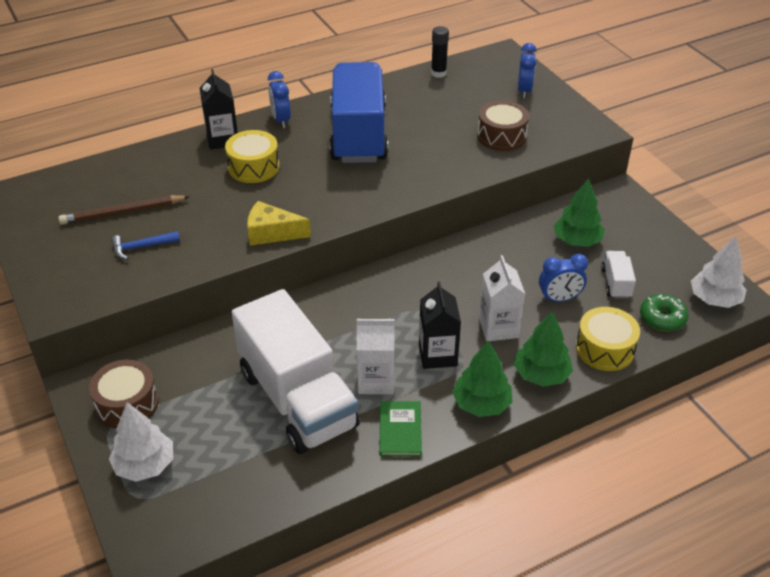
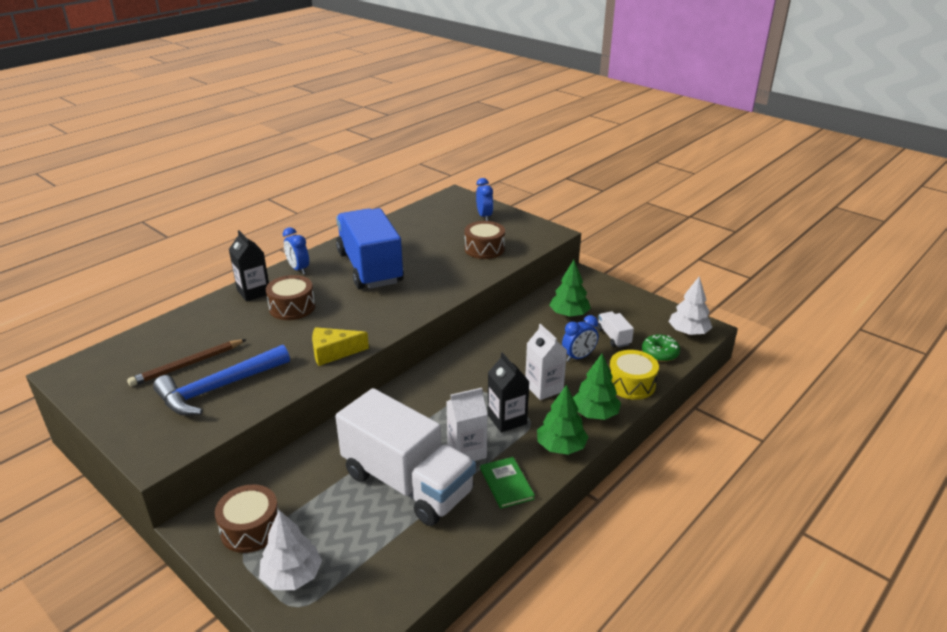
camera: 20 degrees left, 10 degrees down
(141, 247) = (219, 388): blue hammer -> blue hammer, size x2.11
(253, 167) = (292, 307): yellow drum -> brown drum
(438, 73) = (411, 215): black glue stick -> none

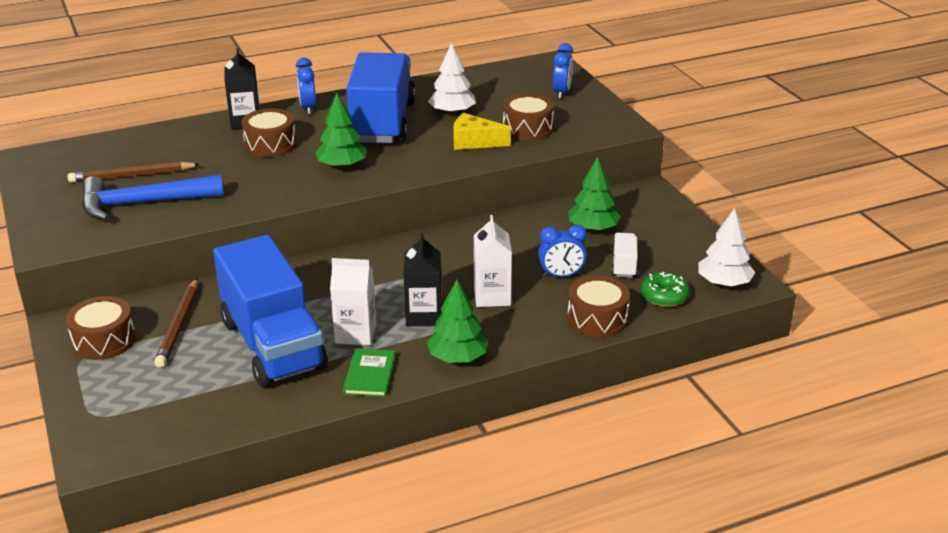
camera: 25 degrees right, 0 degrees up
(292, 576) = (109, 389): white tree -> white tree (452, 112)
(310, 491) = (179, 325): none -> brown pencil
(333, 352) = (274, 197): yellow cheese -> yellow cheese (474, 142)
(407, 483) = (273, 345): white truck -> blue truck
(595, 414) = (525, 337): green tree -> green tree (342, 166)
(631, 384) = (597, 319): yellow drum -> brown drum

